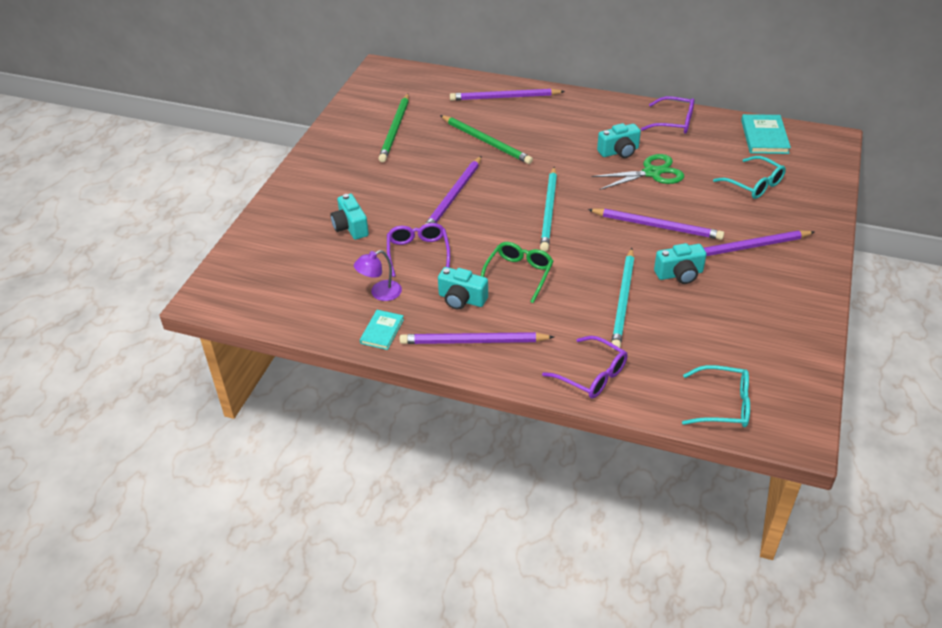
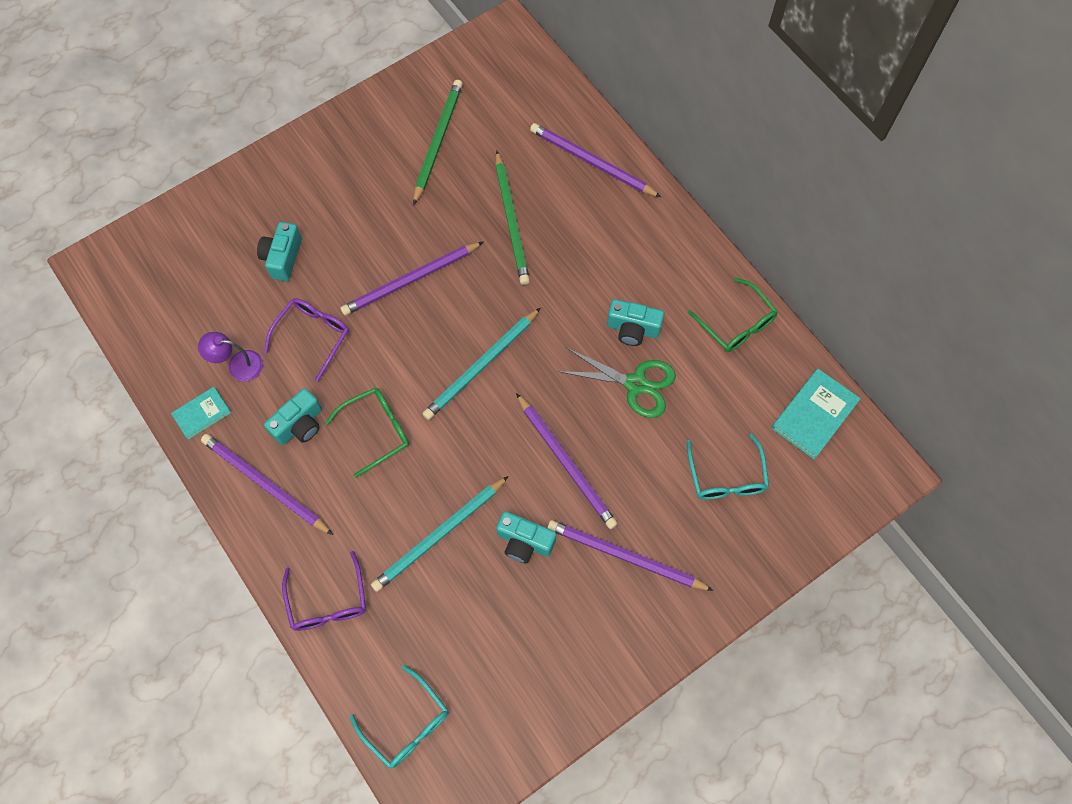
camera: 35 degrees right, 25 degrees up
(395, 130) = (438, 141): green pencil -> green pencil turned 150 degrees clockwise
(461, 299) = (299, 425): turquoise camera -> turquoise camera turned 105 degrees counterclockwise
(674, 122) = (736, 324): purple glasses -> green glasses

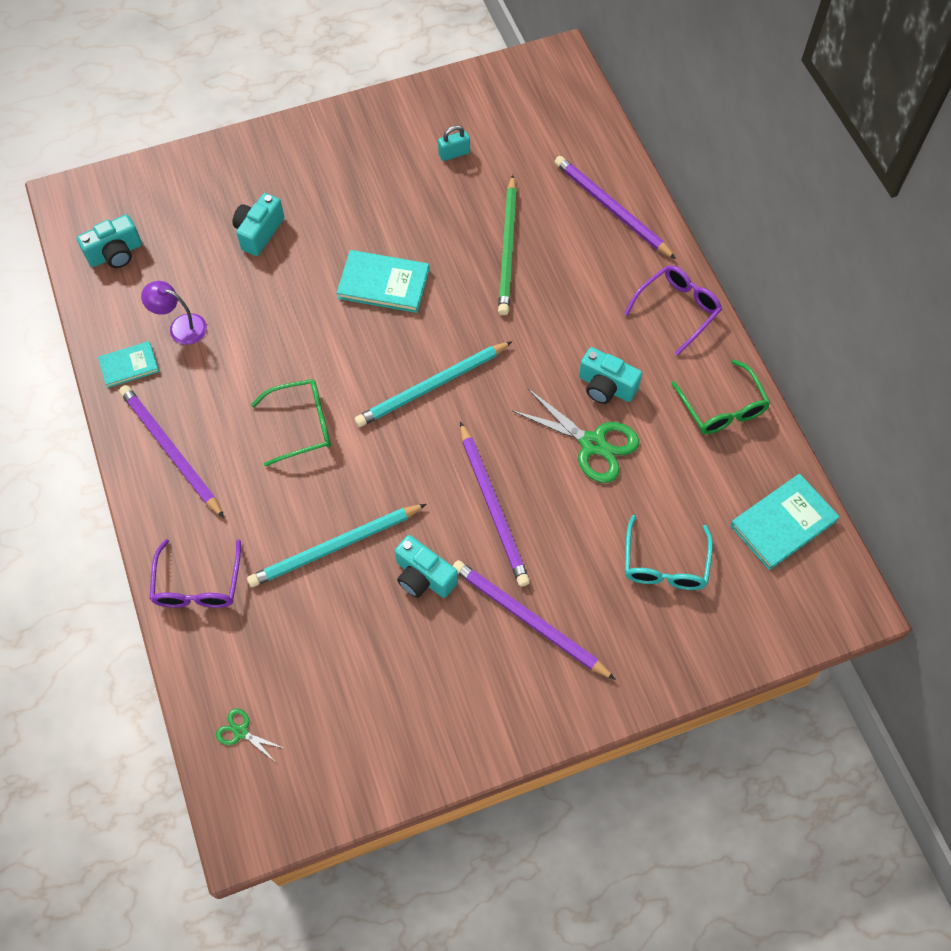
camera: 15 degrees right, 5 degrees down
(299, 425) = (224, 400): turquoise camera -> turquoise camera (116, 254)
(313, 336) = (266, 316): purple glasses -> purple glasses (677, 310)
(406, 724) = (241, 732): turquoise glasses -> green scissors
(410, 280) = (383, 284): purple pencil -> turquoise book
(438, 141) = (454, 153): green pencil -> turquoise padlock

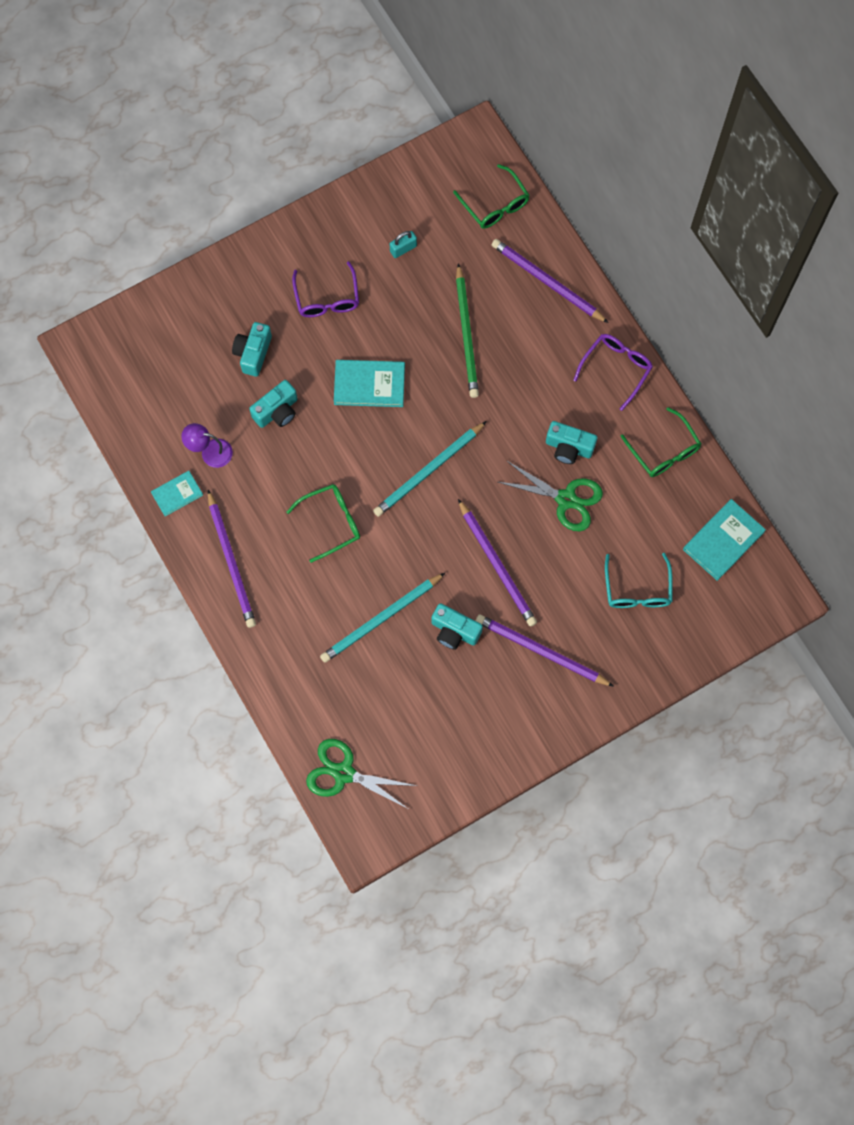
camera: 10 degrees left, 10 degrees up
(116, 254) = (136, 393): turquoise camera -> turquoise camera (277, 411)
(171, 451) = (231, 562): purple pencil -> purple pencil turned 150 degrees counterclockwise
(198, 585) = (282, 667): purple glasses -> purple glasses (327, 298)
(241, 732) = (344, 773): green scissors -> green scissors, size x2.06
(566, 125) = (495, 204): none -> green glasses

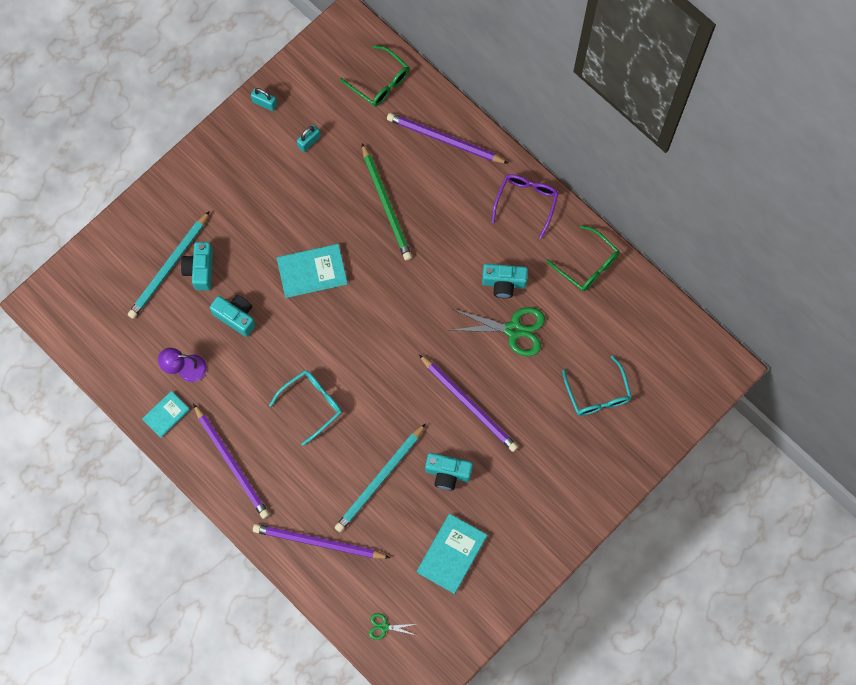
camera: 15 degrees left, 0 degrees up
(277, 411) = (236, 317): turquoise camera -> turquoise camera turned 90 degrees counterclockwise
(327, 298) = (253, 203): purple glasses -> none
(331, 522) = (312, 404): green glasses -> turquoise glasses
(344, 773) = (384, 627): green scissors -> green scissors, size x0.48
(367, 197) = (264, 103): none -> turquoise padlock
(428, 471) = (385, 336): turquoise pencil -> turquoise pencil (169, 267)
(541, 651) = (528, 471): purple pencil -> purple pencil (318, 542)
(723, 541) = (660, 331): turquoise book -> turquoise book (452, 554)

